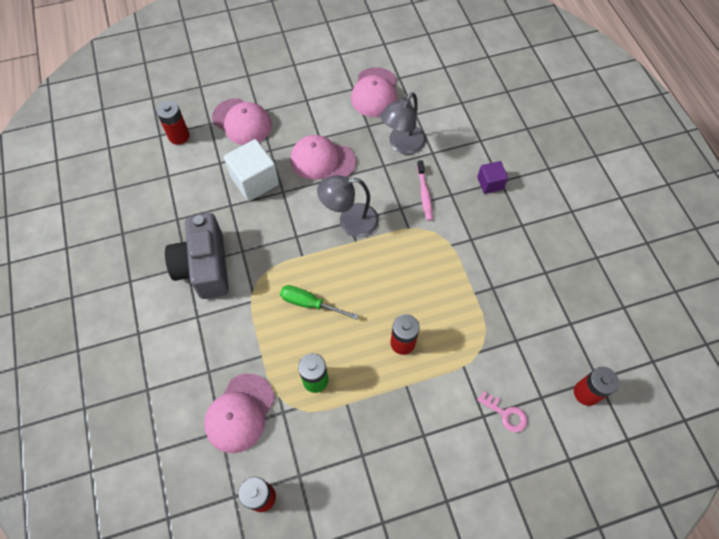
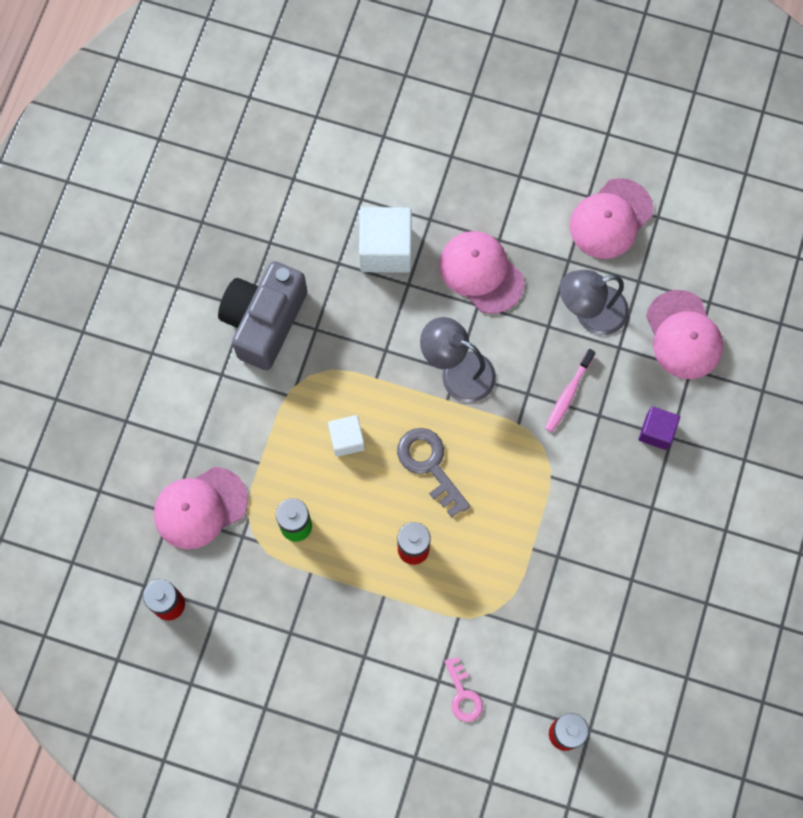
camera: 35 degrees right, 10 degrees up
(179, 136) = (337, 132): red battery -> none
(242, 122) = (422, 159): pink cap -> pink cap (683, 335)
(310, 304) = (347, 439): green screwdriver -> white cube
(374, 285) = (429, 465): none -> grey key

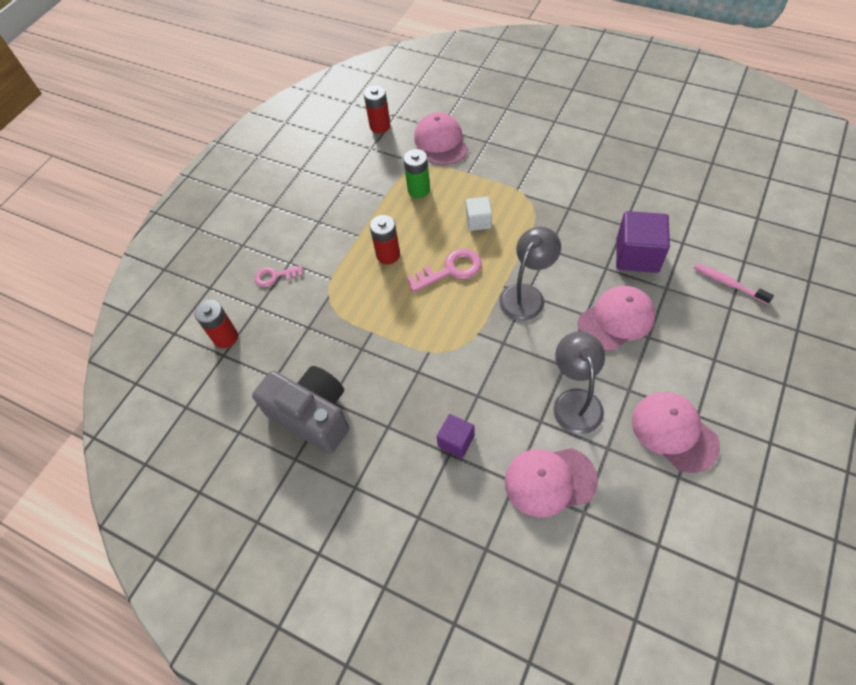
camera: 105 degrees right, 15 degrees down
(264, 321) = (576, 179): grey camera -> grey camera (312, 415)
(385, 249) = (637, 255): white cube -> purple cube
(429, 465) = (451, 270): grey key -> pink key
(568, 394) = (499, 373): pink toothbrush -> pink toothbrush (728, 283)

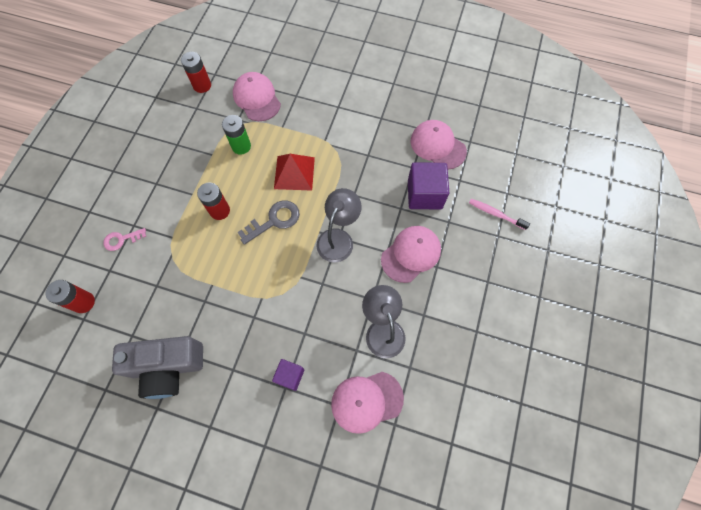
camera: 15 degrees left, 10 degrees up
(312, 415) = (168, 367): grey camera -> grey camera turned 150 degrees clockwise
(451, 270) = (274, 220): pink key -> grey key
(478, 221) = (294, 173): white cube -> red pyramid
(674, 432) = (459, 348): pink cap -> pink cap (437, 146)

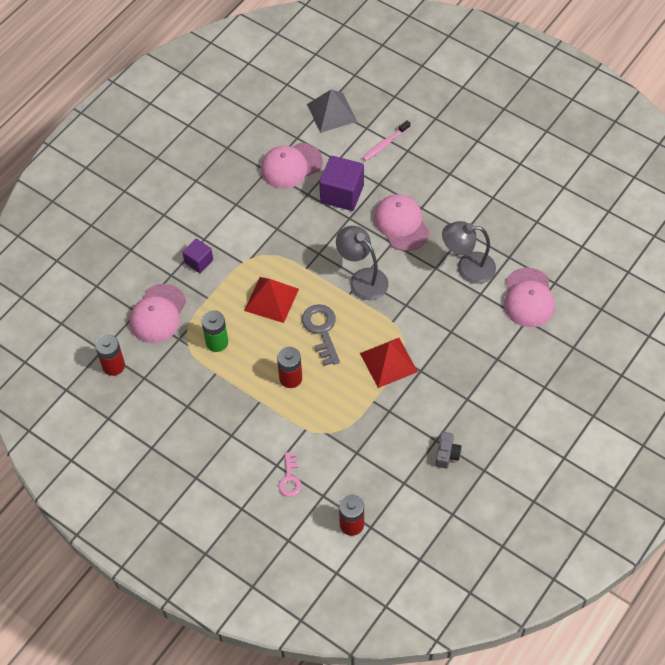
camera: 70 degrees left, 10 degrees down
(168, 367) = (447, 454): grey camera -> grey camera, size x0.43
(255, 286) = (388, 362): none -> red pyramid
(257, 98) = (158, 314): pink cap -> pink cap turned 60 degrees counterclockwise
(290, 376) = (487, 352): purple cube -> purple cube (199, 261)
(510, 160) = (331, 112): none -> grey pyramid

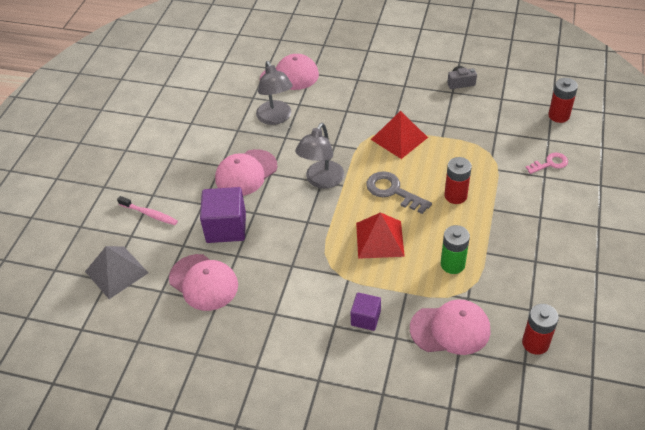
camera: 110 degrees left, 10 degrees down
(321, 330) = (393, 191): grey key -> grey key turned 75 degrees clockwise

